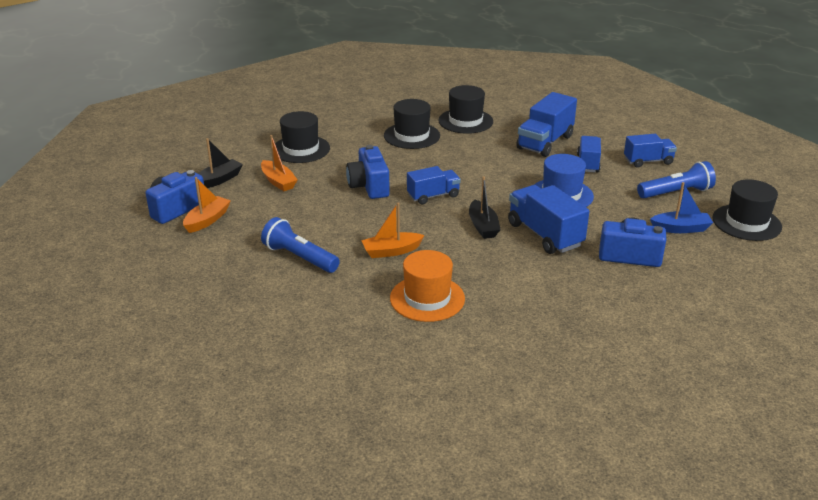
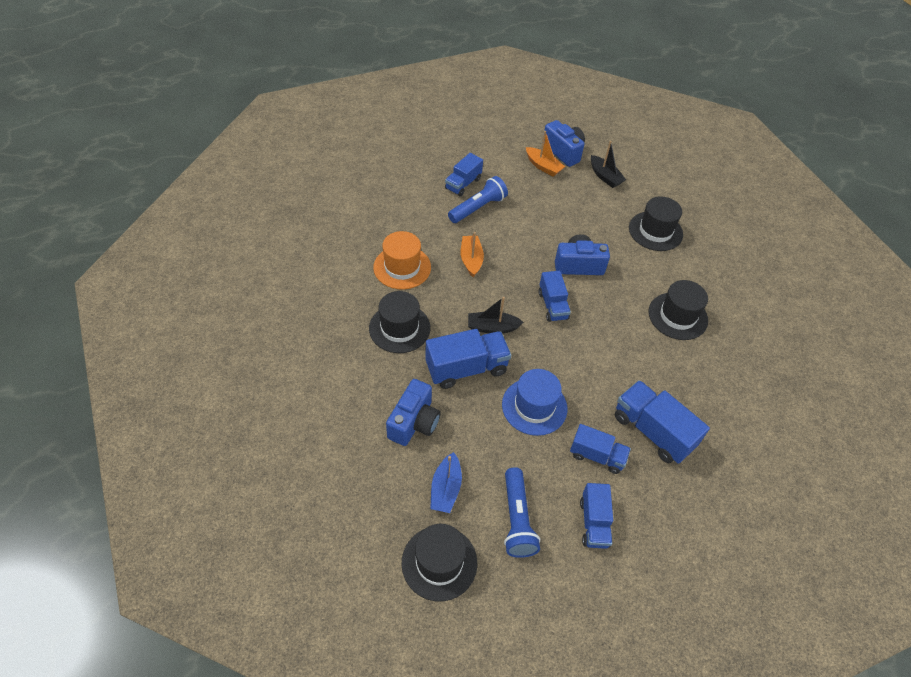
camera: 100 degrees right, 20 degrees up
(255, 275) = (463, 184): none -> blue truck
(278, 181) = (596, 210): orange boat -> none
(465, 121) = (711, 371): black hat -> black hat (399, 328)

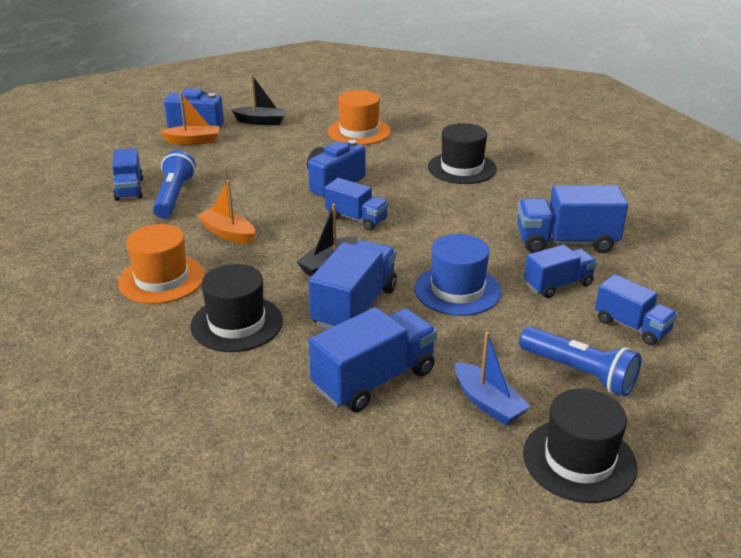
camera: 45 degrees left, 20 degrees down
(414, 422) = (374, 380): blue camera -> blue truck
(655, 231) = (359, 132): black hat -> orange hat

